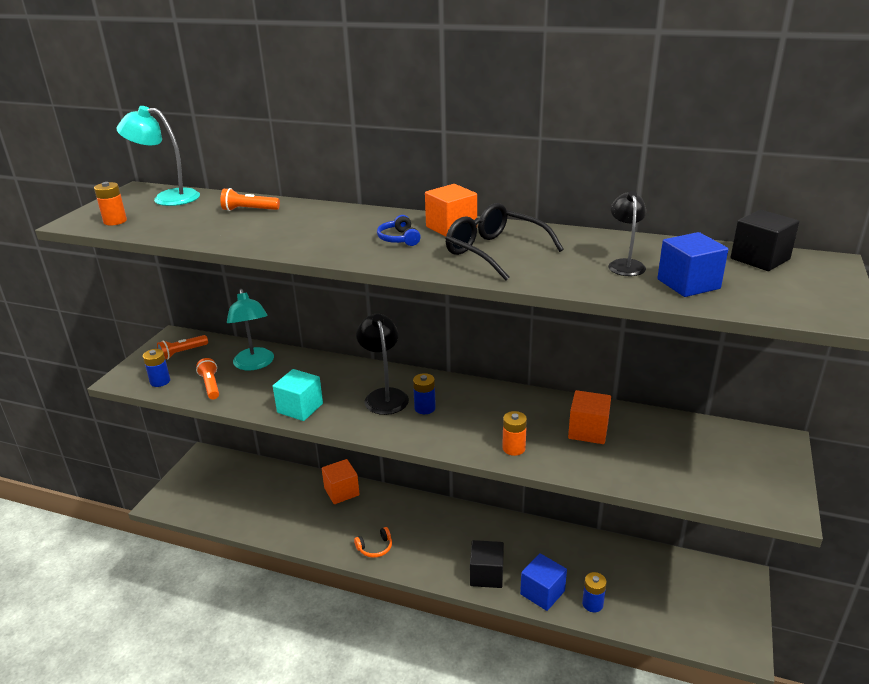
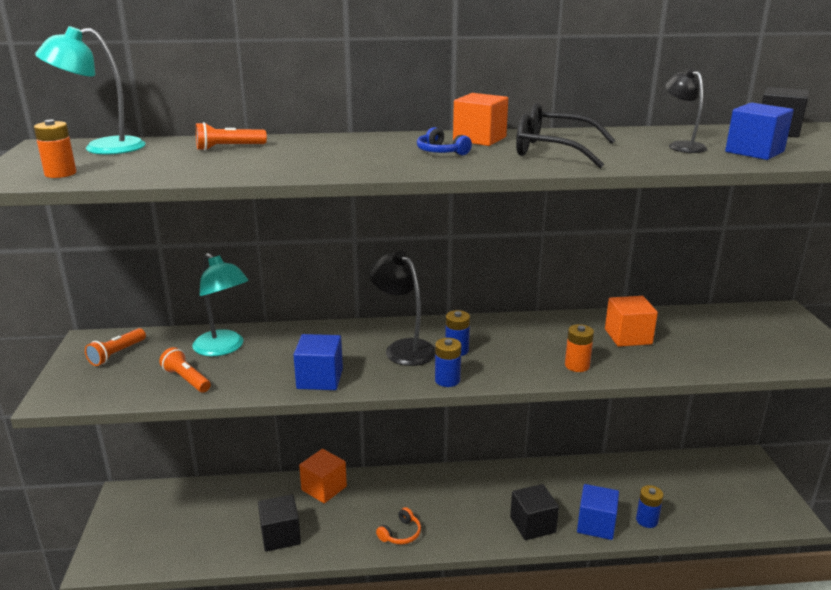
camera: 25 degrees left, 5 degrees down
(160, 381) = (113, 389): blue battery -> blue battery (447, 380)
(287, 521) = (280, 536): none -> black cube
(300, 408) = (320, 379): turquoise cube -> blue cube

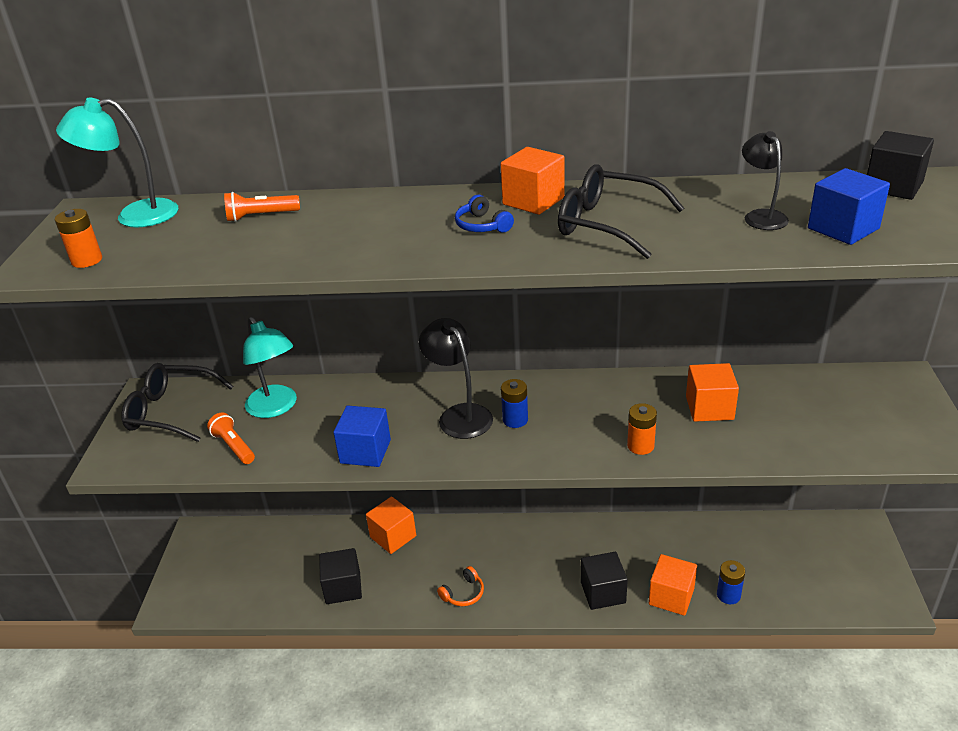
camera: 10 degrees right, 10 degrees up
(117, 354) = (171, 411): orange flashlight -> black glasses
(447, 380) = (496, 459): blue battery -> none
(596, 524) = (671, 596): blue cube -> orange cube

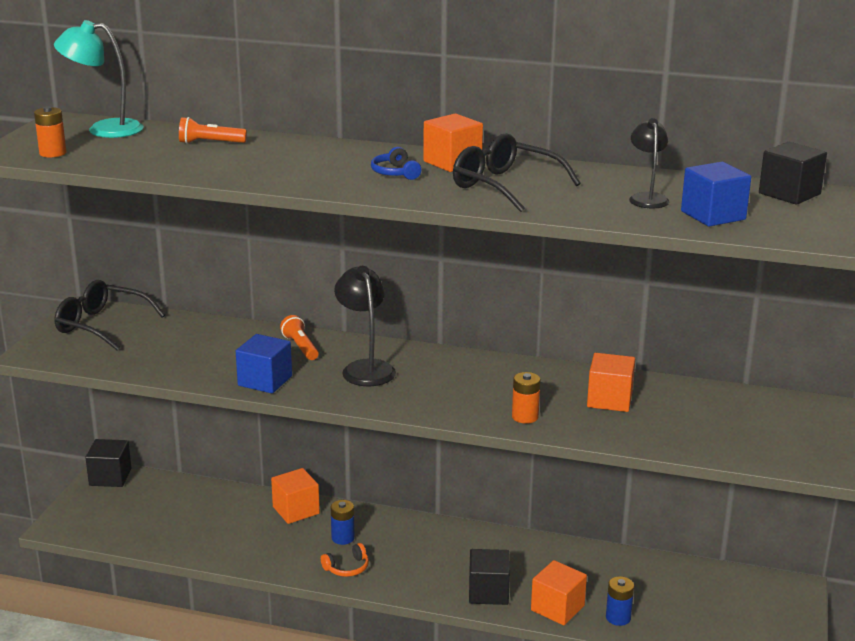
camera: 10 degrees right, 10 degrees down
(234, 446) = (148, 359): orange flashlight -> orange flashlight (300, 347)
(276, 408) = (197, 337): turquoise lamp -> none
(343, 588) = (230, 542): black cube -> black cube (110, 477)
(515, 420) = (416, 380): blue battery -> blue battery (343, 538)

